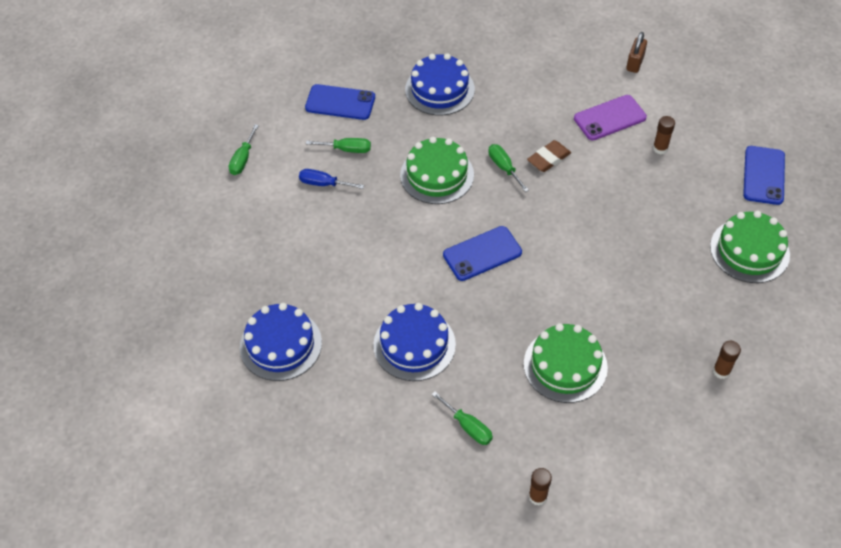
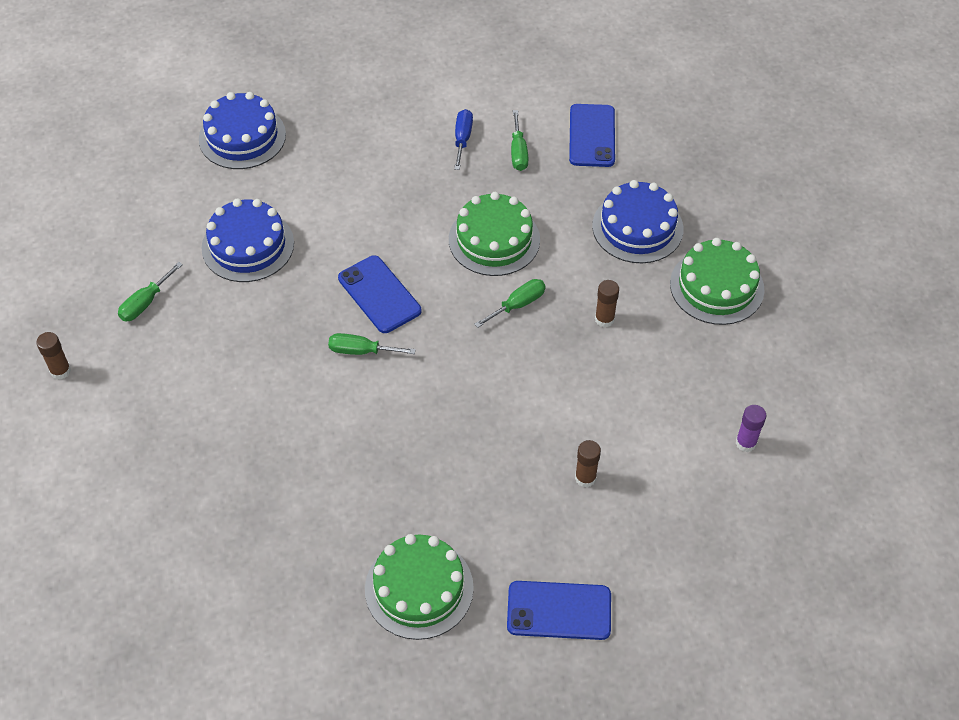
camera: 80 degrees right, 0 degrees up
(243, 159) = (486, 66): green screwdriver -> green screwdriver (361, 351)
(548, 158) = (542, 350): brown eraser -> none
(565, 365) = (226, 386): green cake -> green cake (716, 286)
(610, 118) = (629, 416): purple phone -> none
(635, 63) = (745, 443): brown padlock -> purple glue stick
(721, 371) = (224, 551): brown glue stick -> brown glue stick (604, 319)

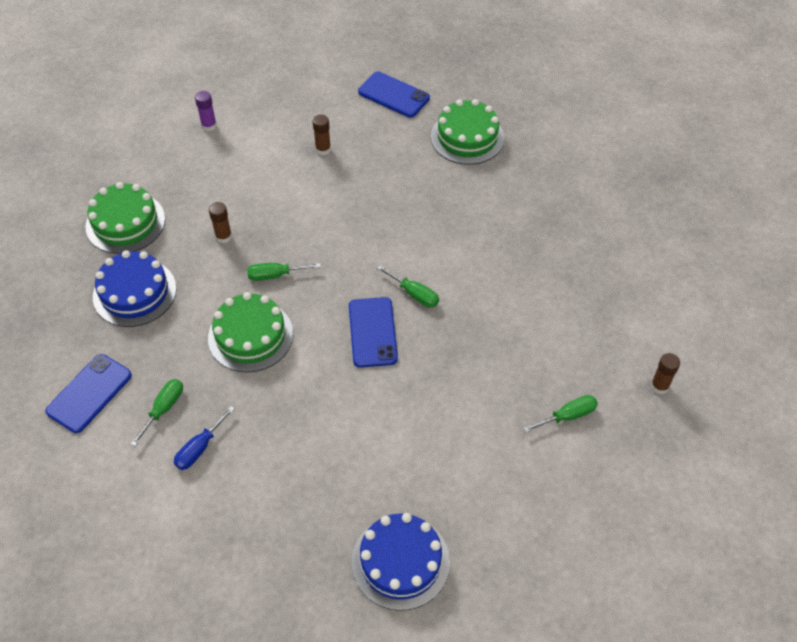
camera: 150 degrees left, 0 degrees up
(248, 245) = (455, 430): blue cake -> none

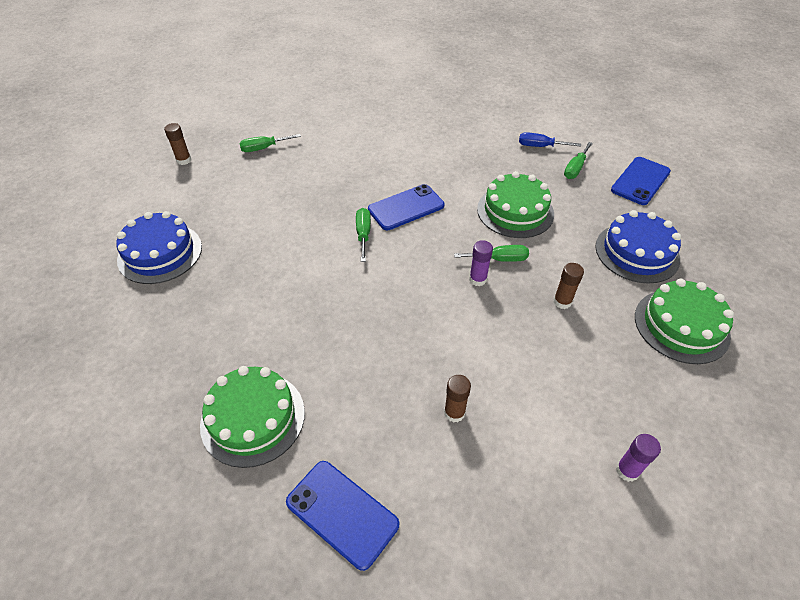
camera: 175 degrees left, 5 degrees down
(199, 448) = (540, 146): blue screwdriver -> blue screwdriver turned 120 degrees counterclockwise
(298, 253) = (478, 279): none -> purple glue stick
(373, 332) = (406, 207): blue phone -> blue phone turned 60 degrees clockwise
(400, 562) = (400, 93): blue cake -> blue cake (160, 253)
(414, 294) = (363, 234): green screwdriver -> green screwdriver turned 45 degrees clockwise

